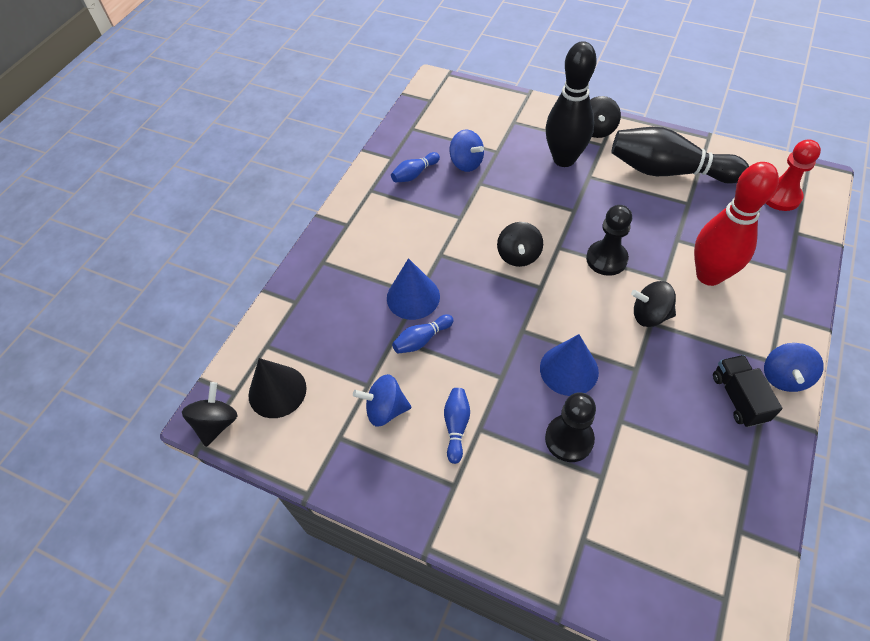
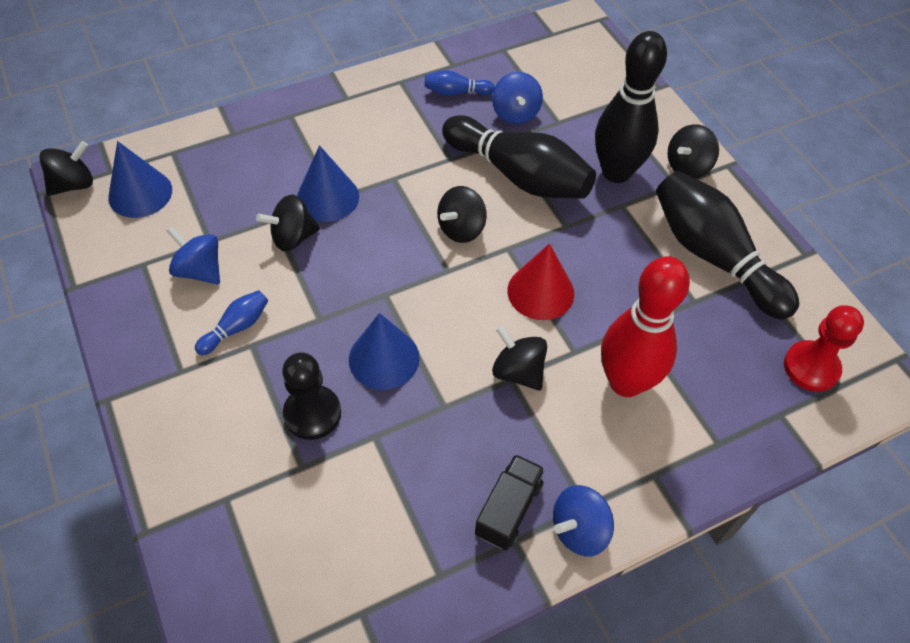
camera: 35 degrees right, 0 degrees up
(277, 391) = (140, 193): black cone -> blue cone
(422, 340) = (293, 237): blue bowling pin -> black spinning top
(513, 199) = (519, 175): none -> black bowling pin
(606, 259) = (540, 292): black pawn -> red cone

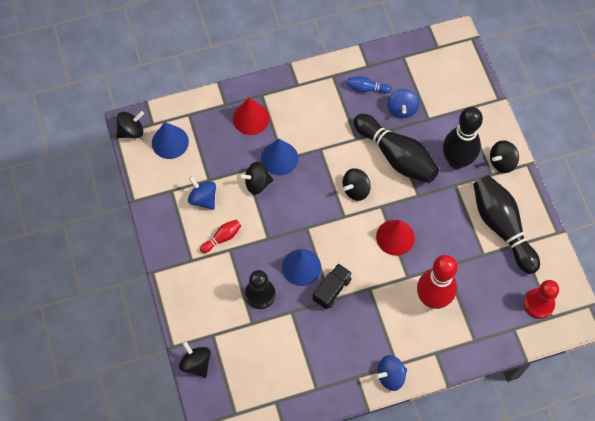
camera: 10 degrees right, 10 degrees up
(236, 328) = (222, 238): blue bowling pin -> red bowling pin
(275, 148) = (251, 118): none -> red cone
(508, 509) = (356, 360): black truck -> black truck (332, 290)
(518, 371) = (374, 284): black spinning top -> black spinning top (196, 363)

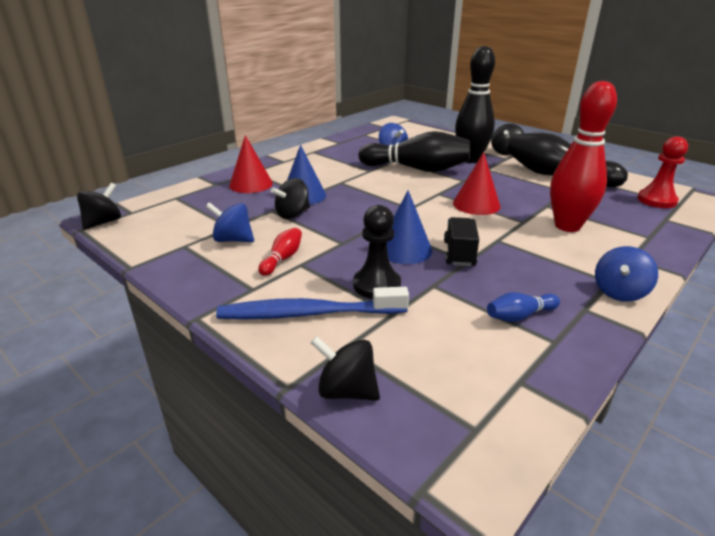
camera: 30 degrees left, 35 degrees down
(170, 142) = (161, 217): blue cone -> none
(209, 299) = (308, 314): none -> blue toothbrush
(356, 189) = (402, 192): black spinning top -> none
(367, 88) = (350, 150): blue bowling pin -> blue bowling pin (519, 316)

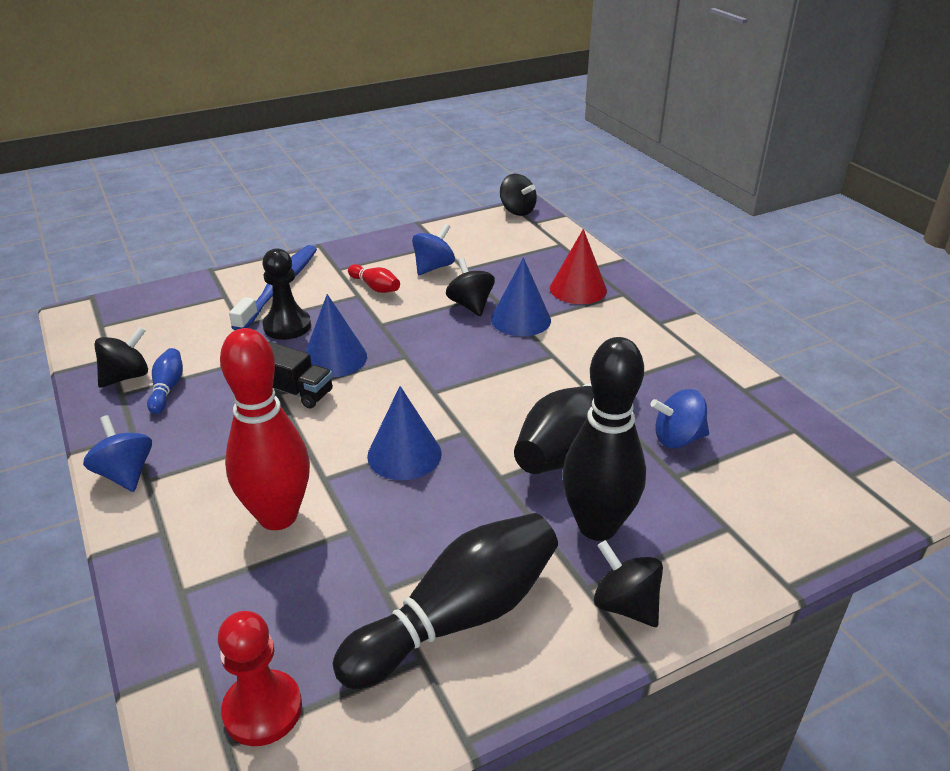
camera: 110 degrees right, 5 degrees up
(346, 390) = (184, 288): black spinning top -> black spinning top (126, 376)
(476, 204) = (404, 454): red cone -> blue cone

